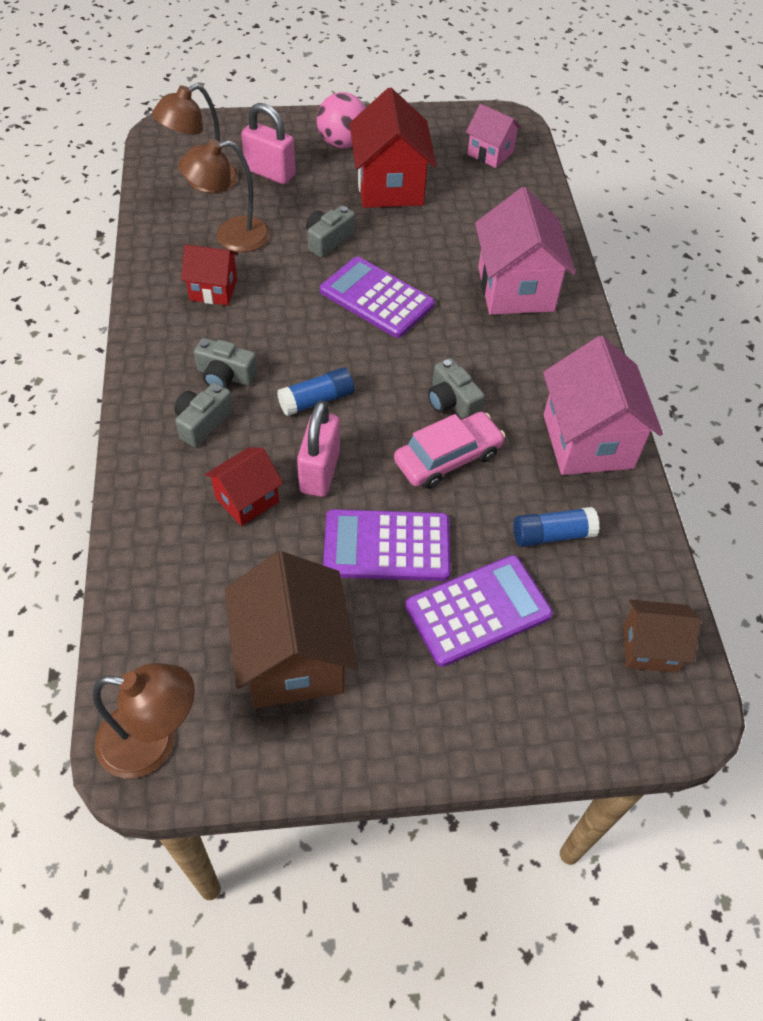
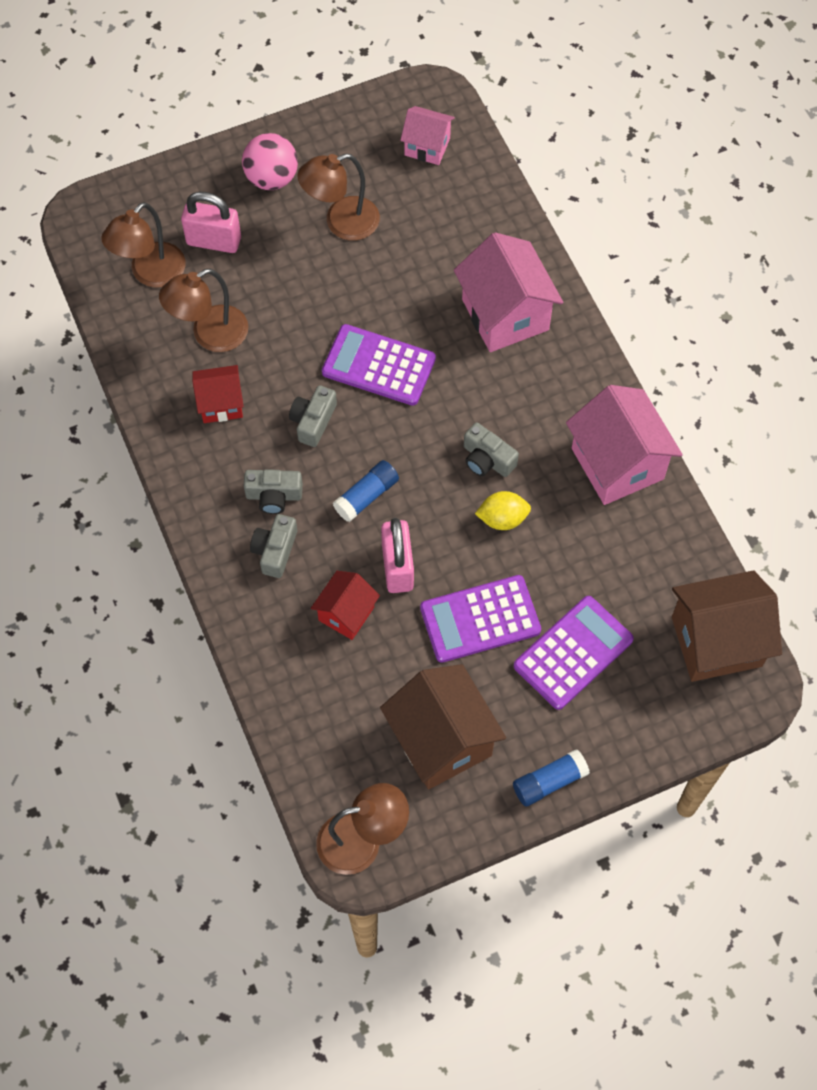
camera: 15 degrees left, 10 degrees up
(328, 240) = (306, 310): grey camera -> grey camera (313, 421)
(390, 187) = (341, 222): red house -> brown lamp
(448, 458) = (502, 518): pink car -> yellow lemon
(552, 535) = (612, 565): blue glue stick -> blue glue stick (549, 782)
(649, 648) = (716, 641): brown house -> brown house, size x1.76

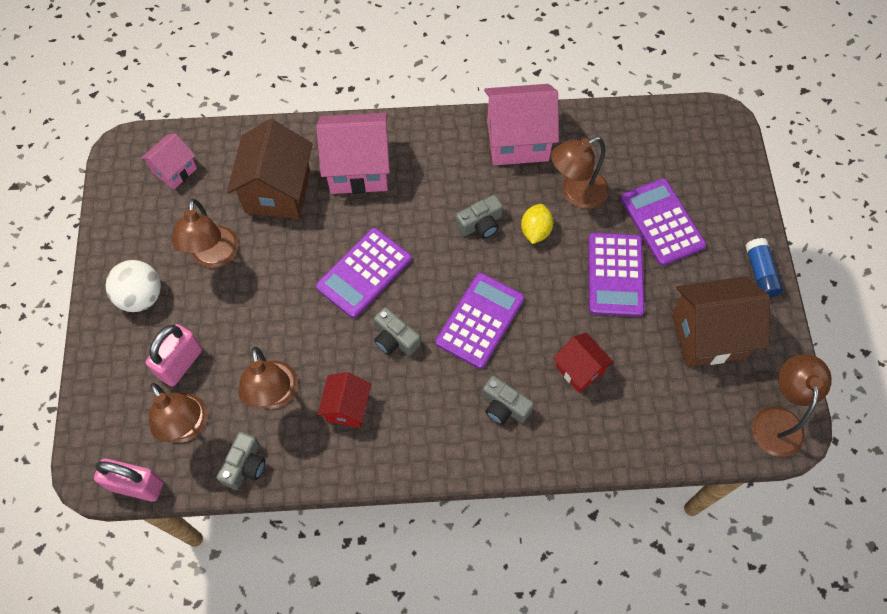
camera: 70 degrees left, 0 degrees up
(271, 178) = (141, 297): pink ball -> white ball
(274, 496) = (452, 391): grey camera -> grey camera (245, 465)
(366, 496) = (480, 320): blue glue stick -> purple calculator
(397, 567) = (551, 318): pink padlock -> pink padlock (137, 485)
(572, 547) = (576, 193): none -> brown lamp
(716, 641) = (680, 131): brown house -> brown house (278, 191)

